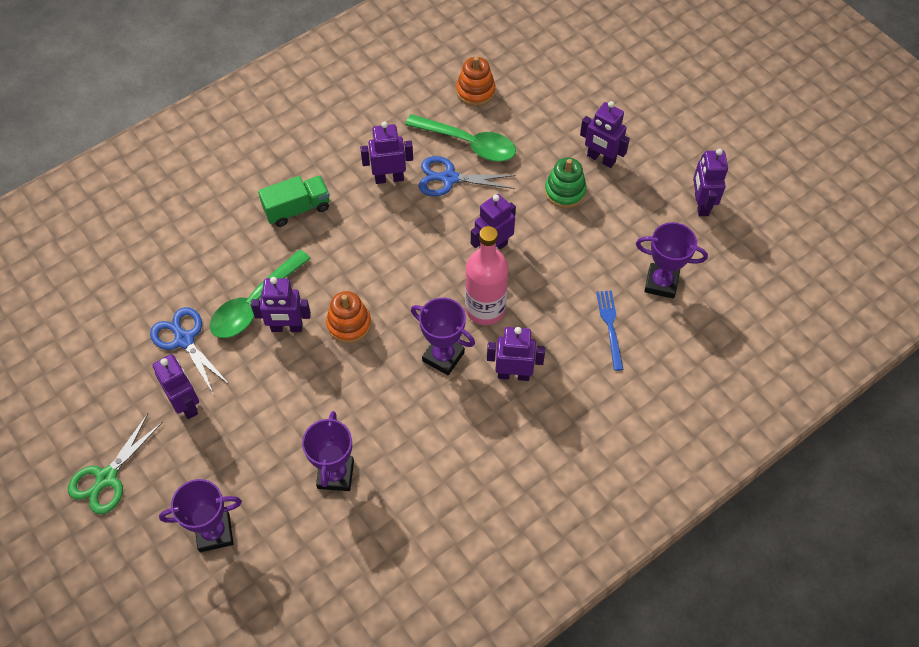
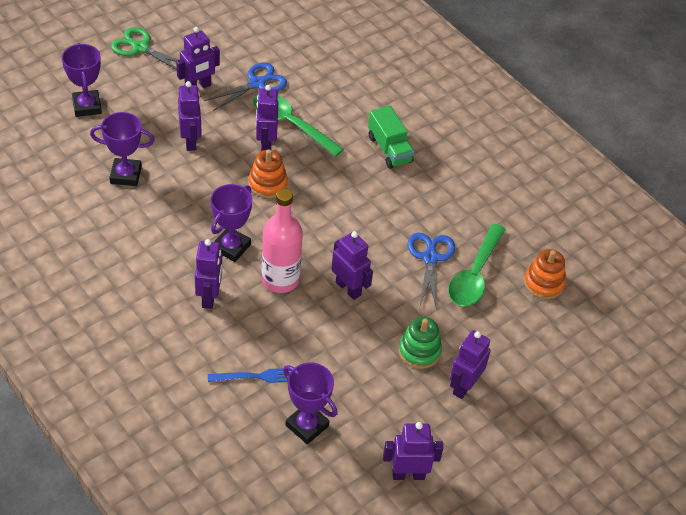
camera: 85 degrees right, 10 degrees down
(389, 178) = (428, 213): purple robot -> purple robot (191, 141)
(661, 283) = (307, 425): purple trophy -> purple trophy turned 60 degrees counterclockwise

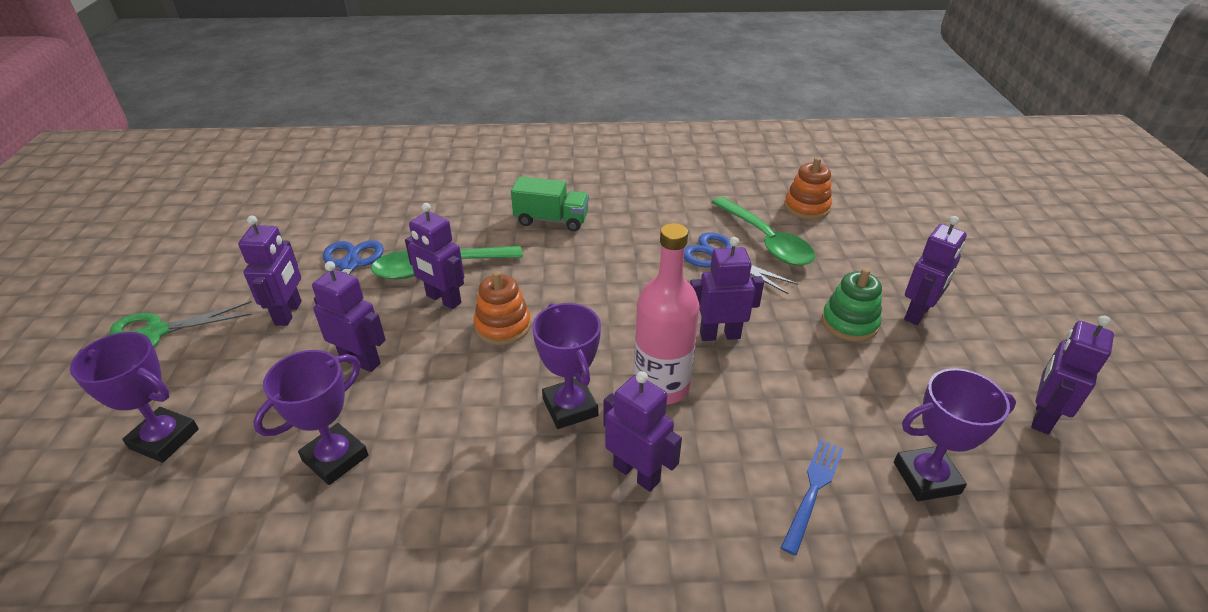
camera: 50 degrees left, 10 degrees down
(464, 386) = (918, 313): purple robot -> purple robot turned 120 degrees counterclockwise

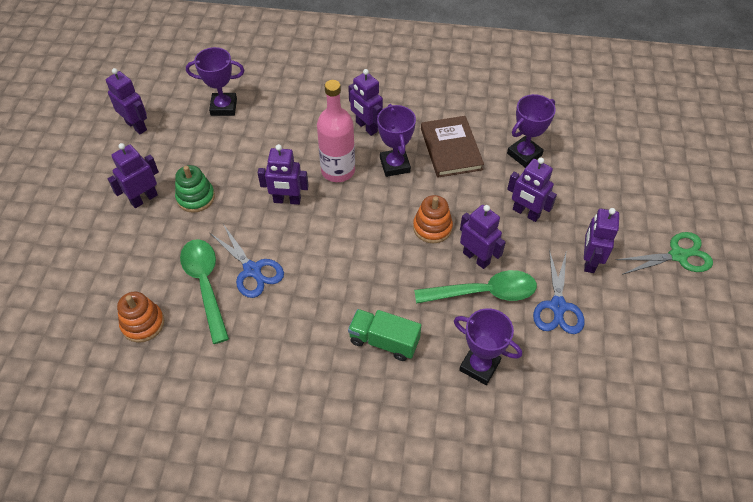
camera: 170 degrees left, 15 degrees up
(164, 439) = (624, 177): purple trophy -> purple trophy (479, 366)
(472, 450) = (451, 149): none -> brown book
(813, 490) = (282, 109): blue fork -> none
(1042, 417) = (136, 126): purple robot -> purple robot turned 90 degrees counterclockwise

